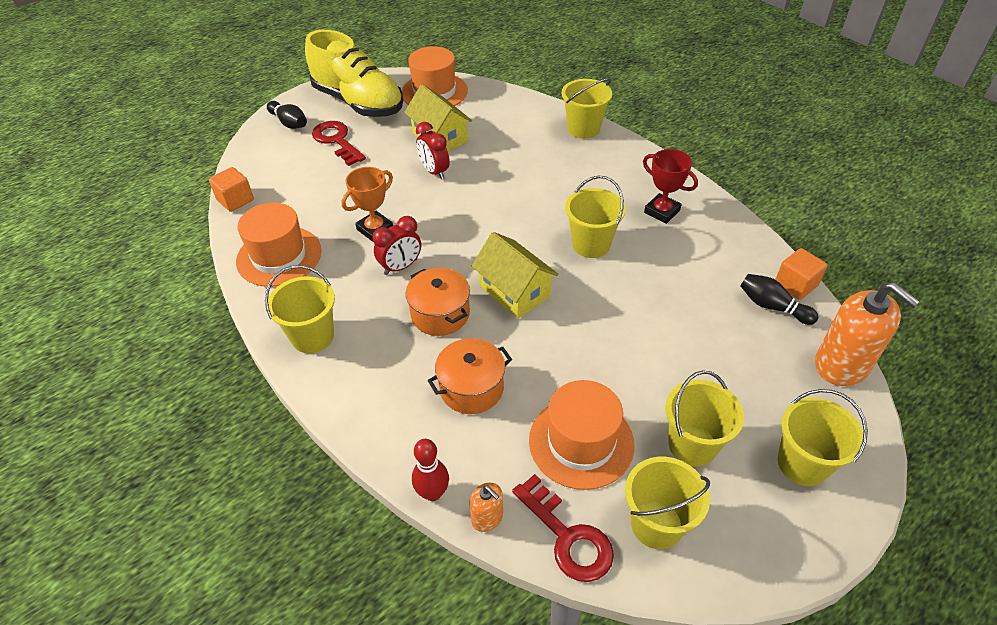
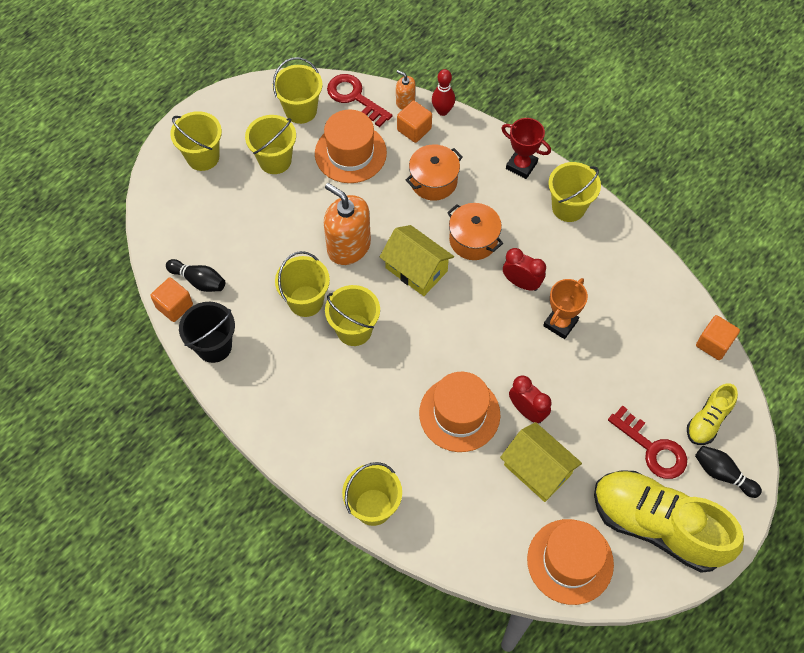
camera: 170 degrees right, 15 degrees up
(278, 152) = (708, 420): none -> yellow shoe
(279, 256) = (635, 281): orange hat -> orange hat (459, 414)
(401, 267) = (521, 283): red clock -> red clock turned 75 degrees clockwise
(482, 467) = (414, 129): none -> orange cube
(643, 274) = (306, 301): none -> yellow bucket
(662, 211) = (286, 381): red trophy -> red trophy (521, 165)
(742, 245) = (214, 346): none -> black bucket
(842, 365) = (156, 233): orange soap dispenser -> orange soap dispenser (348, 246)

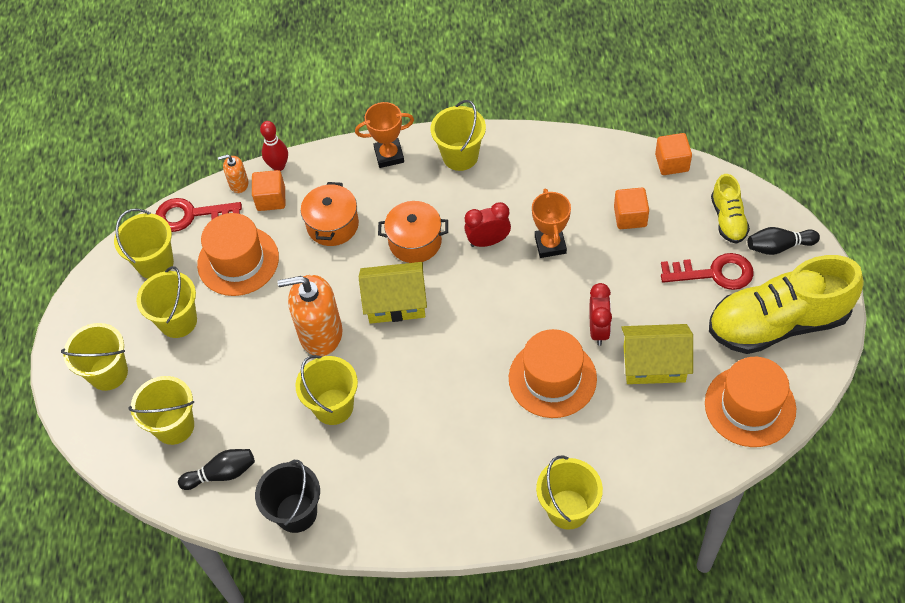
camera: 40 degrees left, 5 degrees down
(174, 306) = (223, 513): orange cube -> orange cube (630, 217)
(354, 330) = (399, 392): yellow bucket -> yellow bucket (174, 426)
(521, 165) = (389, 155): red trophy -> orange trophy
(527, 411) = (598, 329): red clock -> red clock turned 90 degrees clockwise

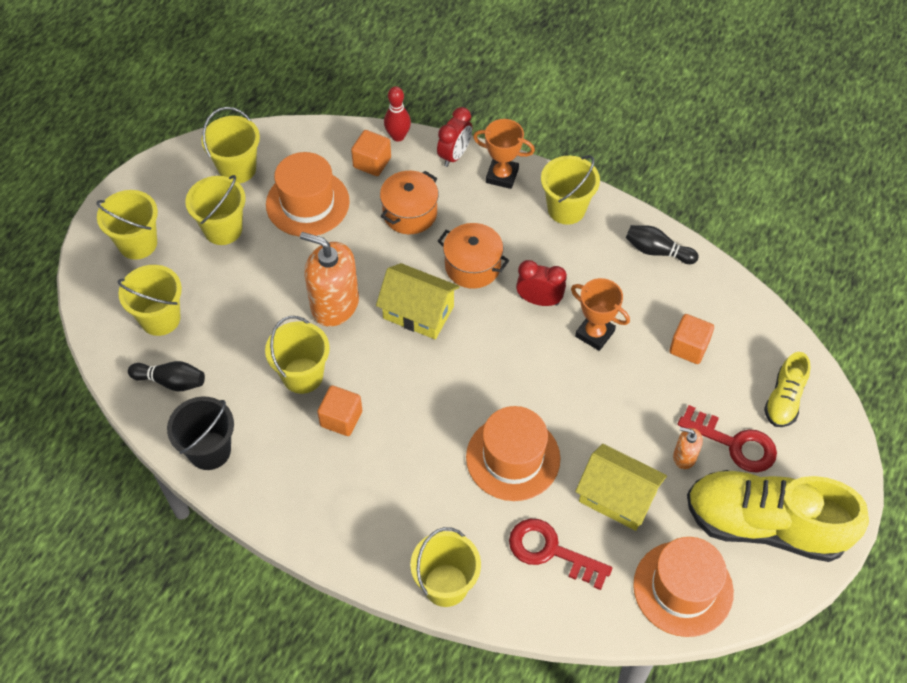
camera: 25 degrees right, 0 degrees up
(191, 215) = (295, 142): red key -> red key (551, 551)
(238, 184) = (353, 135): orange soap dispenser -> orange soap dispenser (684, 457)
(550, 245) = (594, 333): orange trophy -> orange trophy turned 75 degrees counterclockwise
(598, 329) = (586, 436): red clock -> red clock (454, 155)
(672, 163) = (765, 317): orange cube -> orange cube (341, 418)
(778, 246) = (817, 452): black bowling pin -> black bowling pin (657, 251)

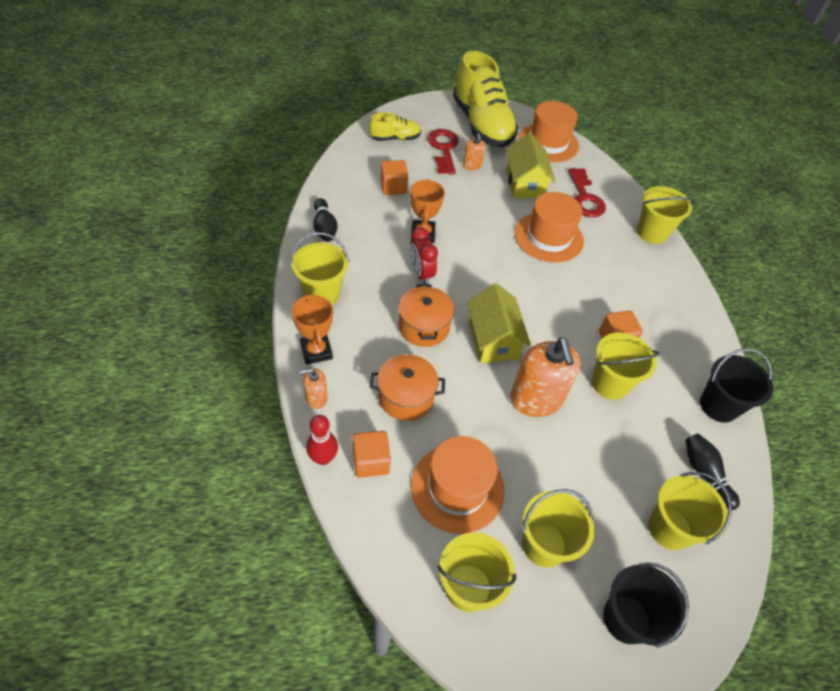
camera: 130 degrees left, 5 degrees down
(138, 243) = (626, 618): yellow bucket -> black bucket
(454, 155) = (316, 398): red clock -> orange soap dispenser

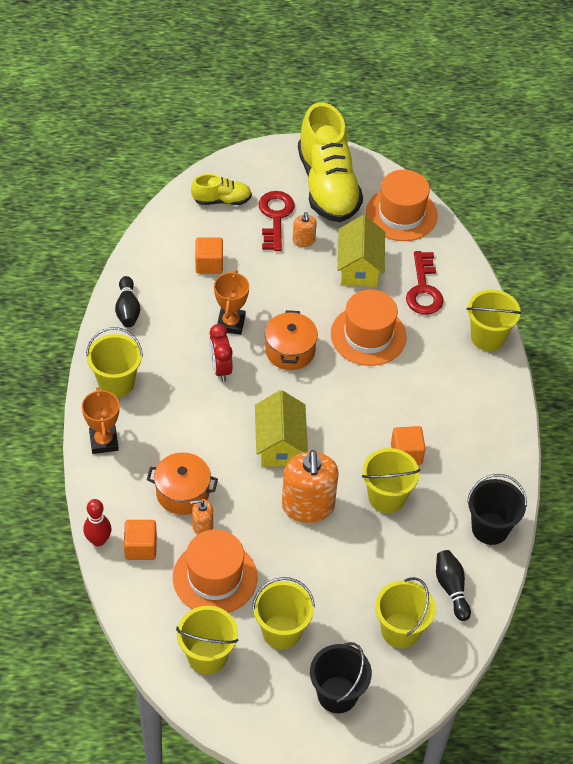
camera: 10 degrees right, 0 degrees up
(316, 398) = (98, 486): orange soap dispenser -> orange soap dispenser (202, 526)
(424, 327) = (212, 425): orange pot -> orange pot (290, 351)

